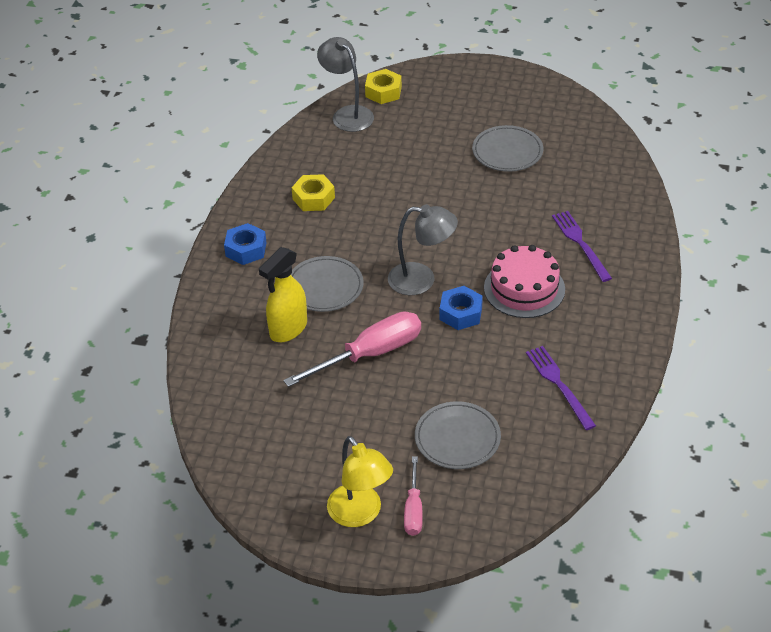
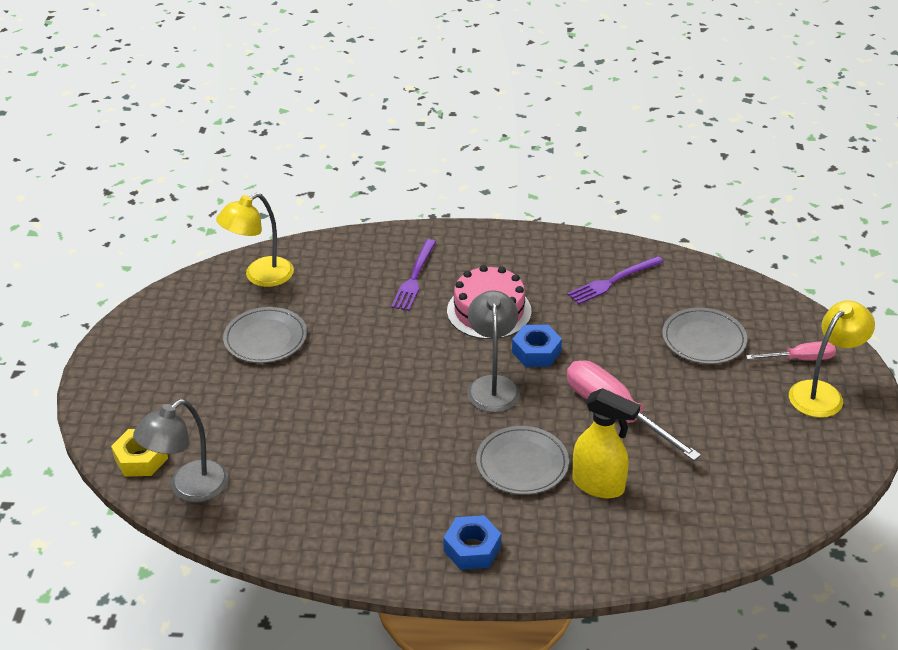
camera: 100 degrees left, 5 degrees down
(313, 198) = (365, 497): yellow nut -> none
(580, 244) = (414, 277): purple fork -> purple fork turned 45 degrees counterclockwise
(592, 149) = (260, 276): none -> yellow lamp

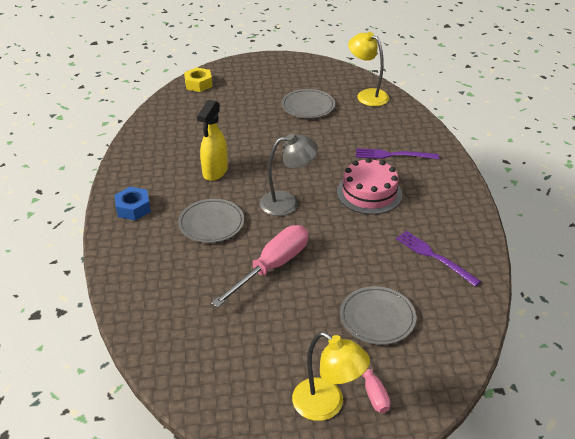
camera: 80 degrees right, 0 degrees up
(189, 488) = (177, 102): grey lamp -> none
(536, 352) = (330, 220): blue nut -> none
(599, 485) = (194, 262): yellow spray bottle -> yellow spray bottle (215, 172)

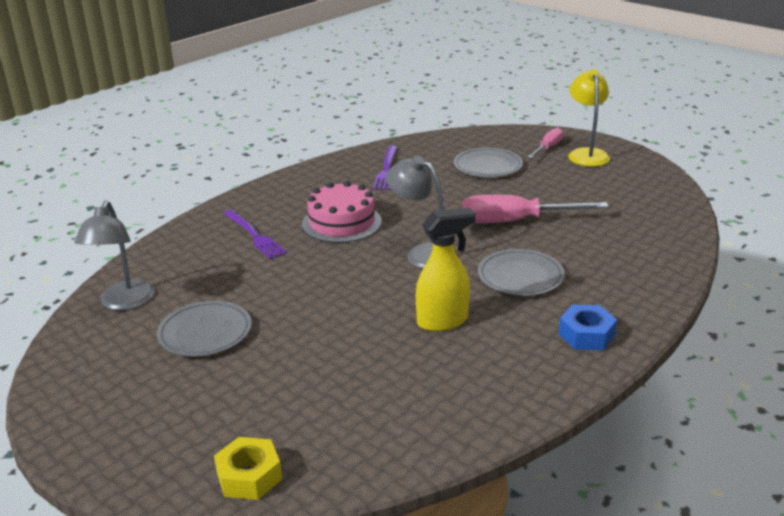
camera: 130 degrees left, 10 degrees down
(367, 95) = (124, 303): yellow lamp -> grey lamp

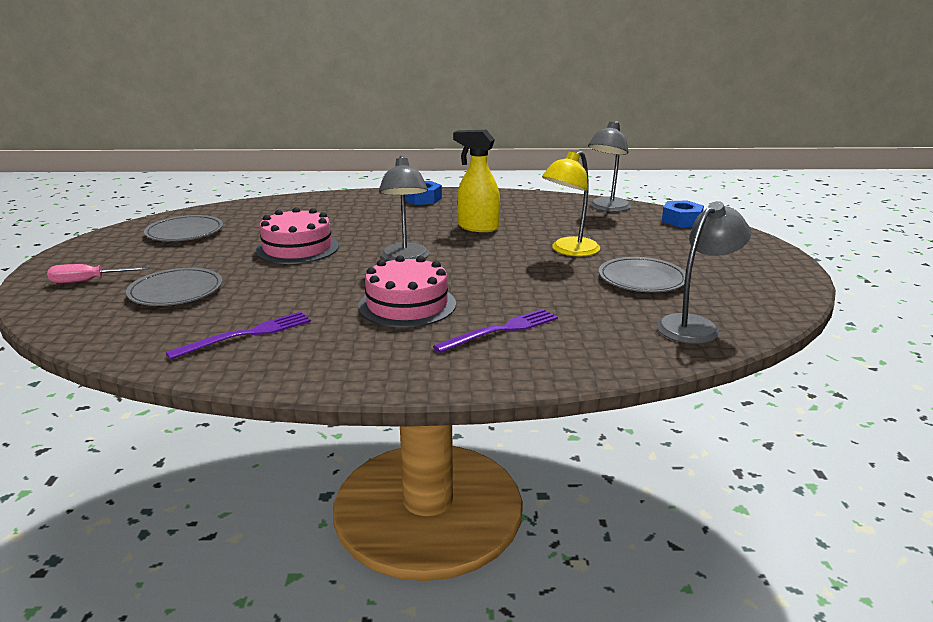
camera: 135 degrees left, 5 degrees down
(249, 476) = (681, 220): yellow nut -> blue nut
(254, 235) = (501, 330): purple fork -> purple fork turned 45 degrees clockwise
(372, 450) = (607, 208): none -> grey lamp
(515, 221) = (297, 248): pink screwdriver -> pink cake
(520, 276) = (384, 225): grey plate -> grey plate (185, 232)
(586, 154) = (94, 262): yellow lamp -> yellow lamp (569, 251)

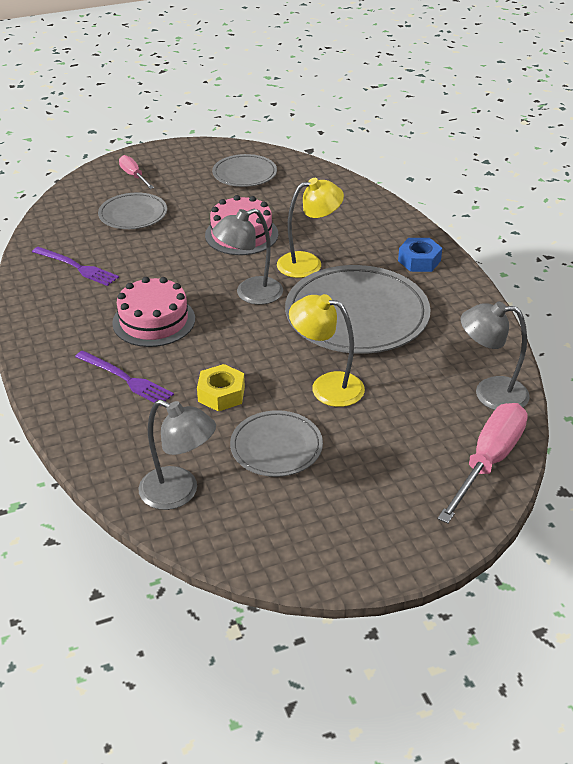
camera: 70 degrees right, 15 degrees up
(381, 231) = (308, 263): none -> yellow lamp
(477, 227) = (357, 315): yellow spray bottle -> grey plate
(555, 290) = (221, 394): none -> yellow nut
(681, 220) = (488, 461): blue nut -> pink screwdriver

